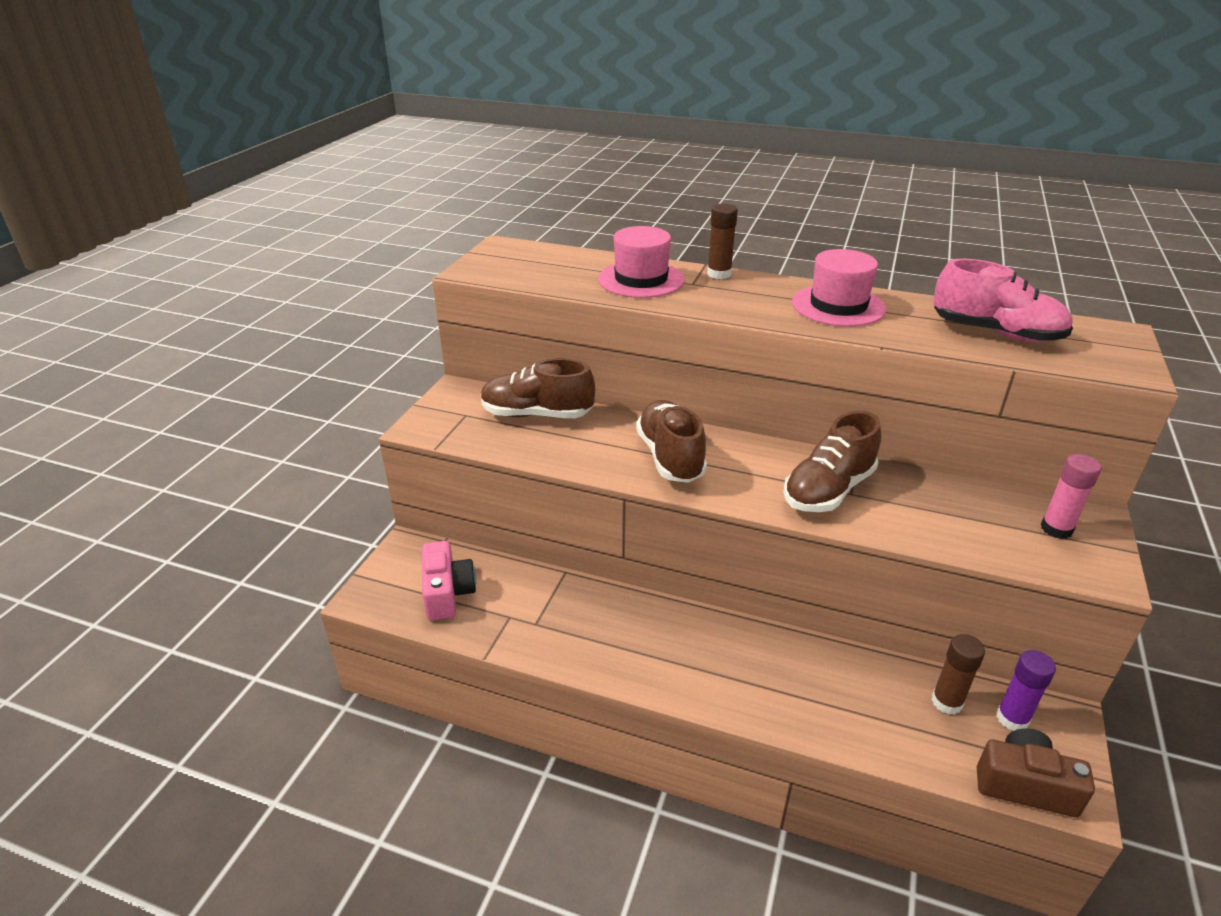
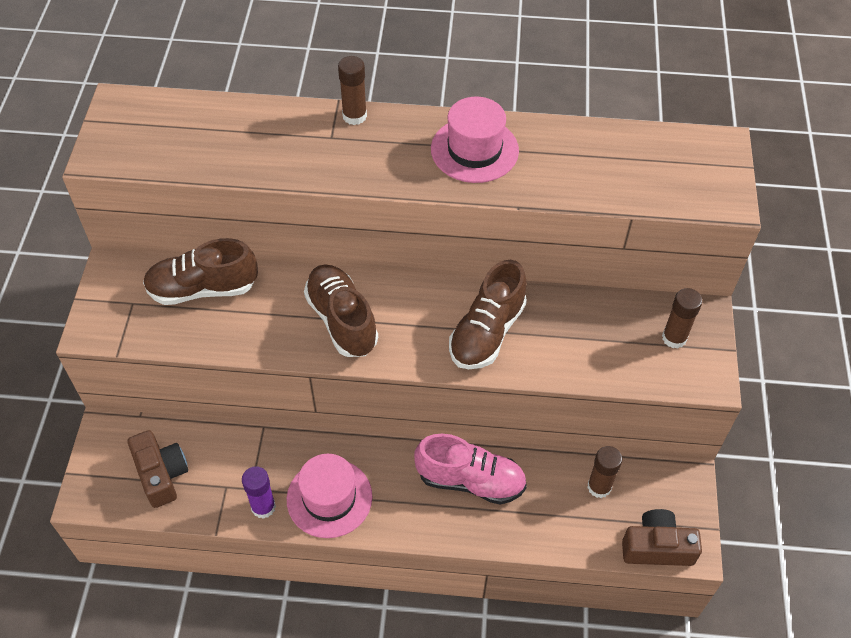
camera: 15 degrees left, 20 degrees up
(447, 593) = (161, 474): pink camera -> brown camera
(641, 279) = (278, 140): pink hat -> pink hat (329, 498)
(996, 333) = (616, 166): pink shoe -> pink shoe (470, 480)
(1012, 718) = (648, 490): purple glue stick -> purple glue stick (263, 507)
(1056, 529) = (674, 338): pink glue stick -> brown glue stick

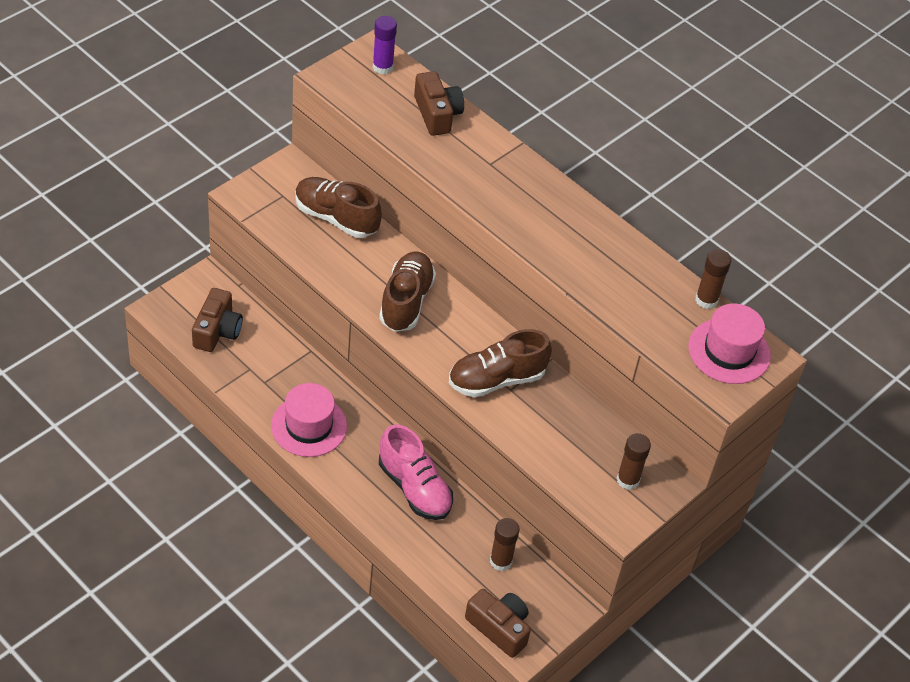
camera: 35 degrees right, 5 degrees down
(237, 124) = (437, 114): none -> brown camera
(263, 507) = (261, 399): purple glue stick -> purple glue stick (382, 67)
(354, 116) = (521, 160): brown glue stick -> brown glue stick (706, 300)
(474, 150) = (580, 237): pink hat -> pink hat (729, 351)

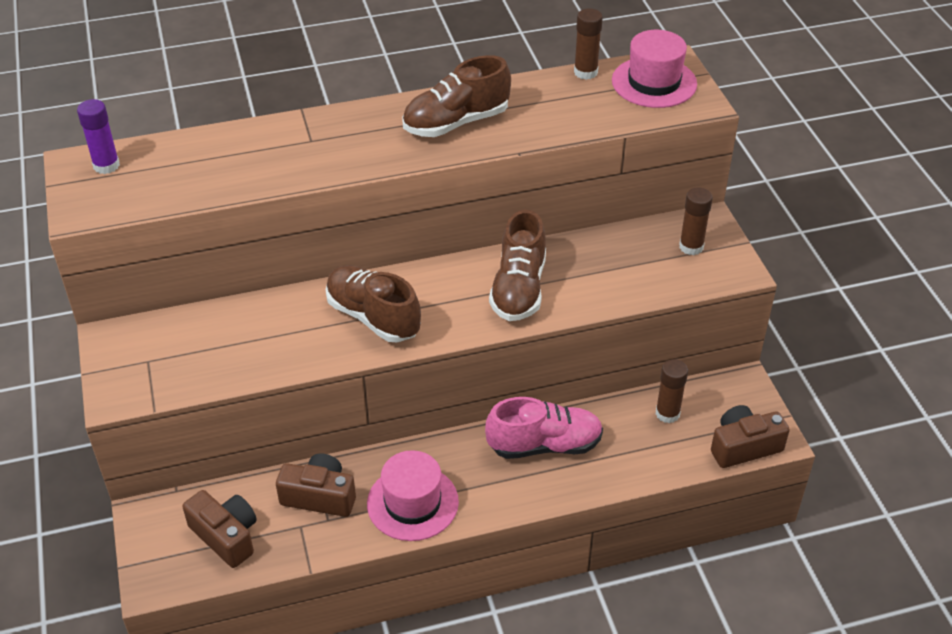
camera: 55 degrees left, 5 degrees down
(336, 218) = (217, 328): brown shoe -> brown shoe (456, 122)
(437, 114) = (210, 151): brown camera -> brown camera (319, 496)

